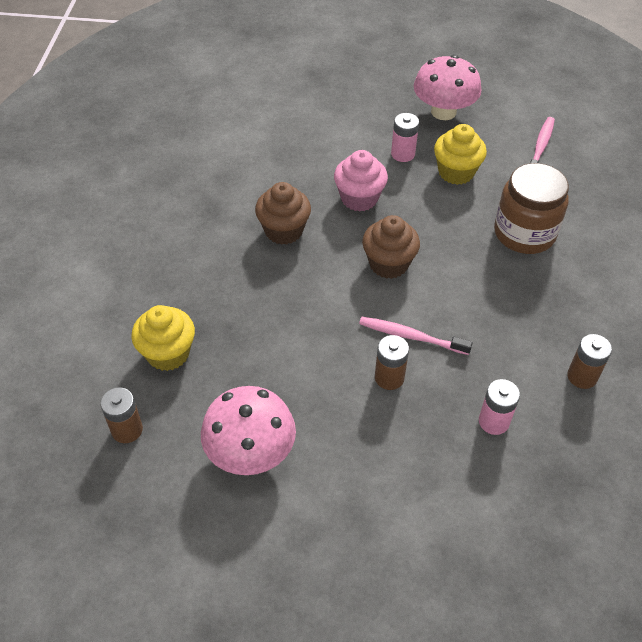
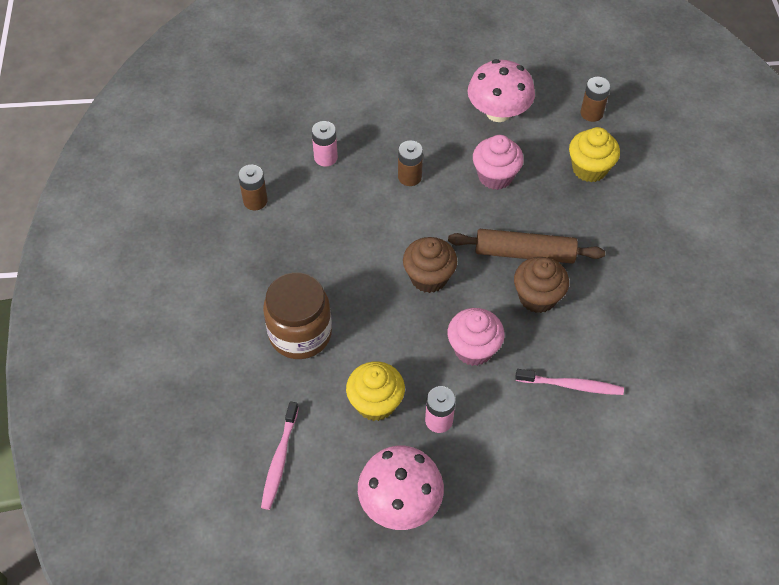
camera: 170 degrees right, 5 degrees up
(281, 272) = (524, 253): none -> brown rolling pin
(284, 362) = (495, 176): none -> pink cupcake
(411, 336) = (397, 212): pink toothbrush -> pink toothbrush (571, 385)

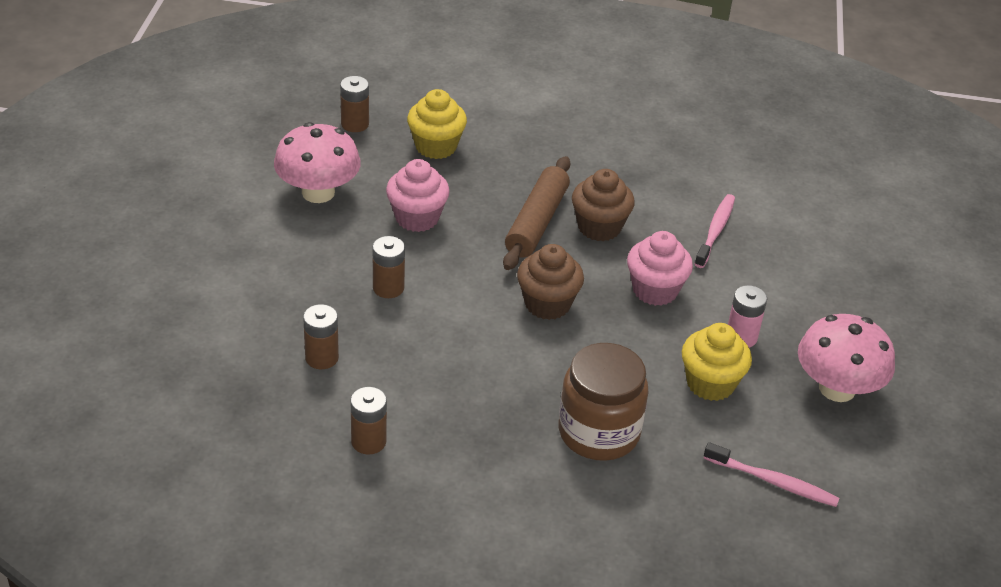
camera: 80 degrees left, 15 degrees down
(325, 157) = (322, 358): pink battery -> brown battery

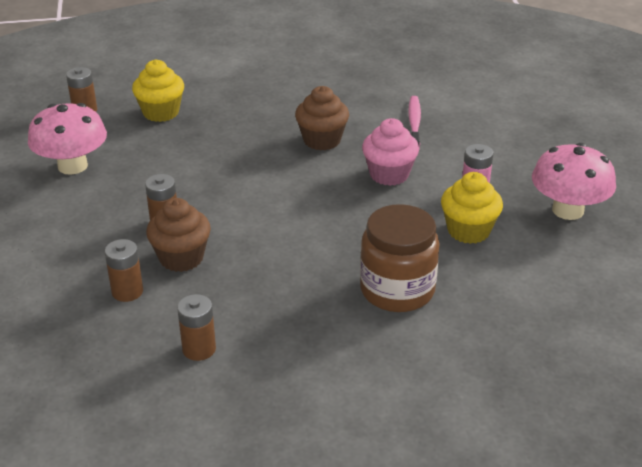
camera: 15 degrees left, 5 degrees down
(417, 218) = (167, 166): pink cupcake -> none
(536, 222) = (269, 148): brown rolling pin -> none
(547, 304) = (306, 204): brown cupcake -> brown cupcake (181, 258)
(773, 481) = (558, 291): pink toothbrush -> none

